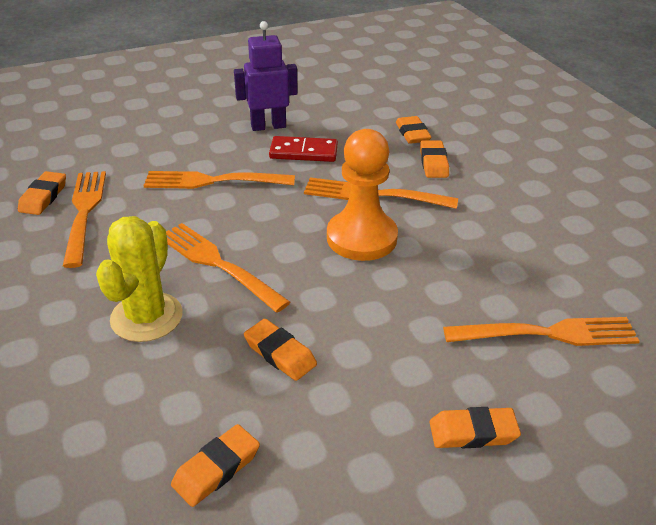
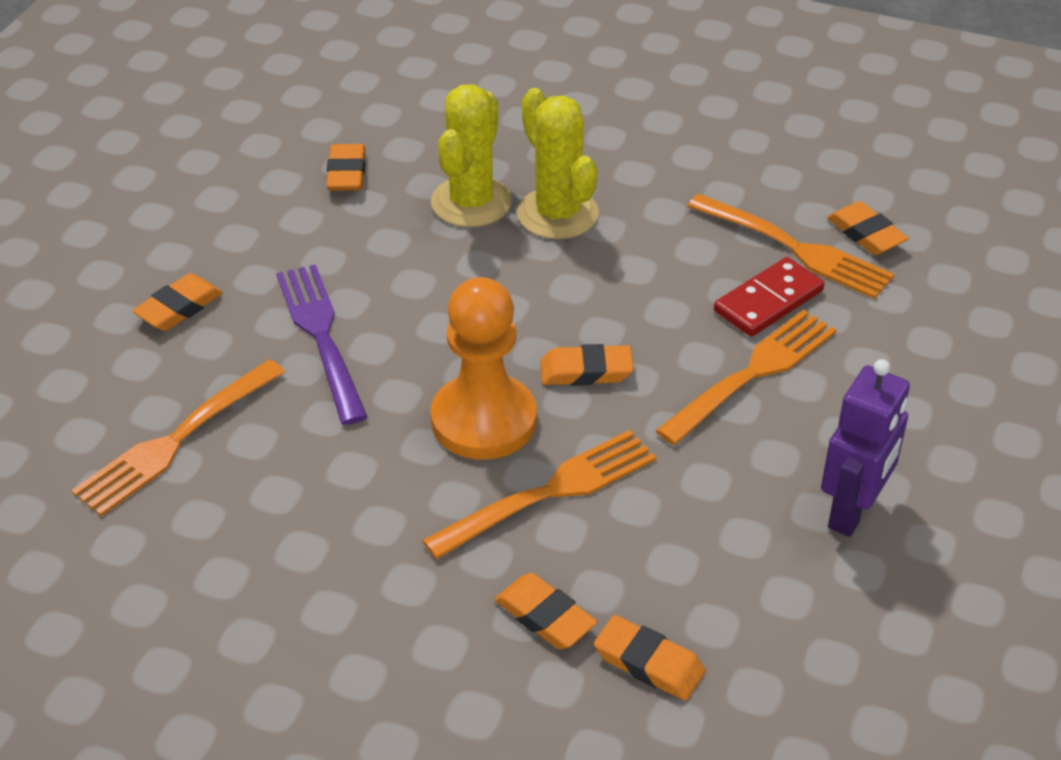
camera: 135 degrees right, 5 degrees up
(177, 366) = (471, 202): none -> yellow cactus
(219, 264) = (577, 292): orange fork -> none
(280, 353) = (405, 261): orange eraser -> orange eraser (586, 371)
(303, 152) = (732, 499): red domino -> red domino (768, 301)
(394, 338) = (322, 337): none -> purple fork

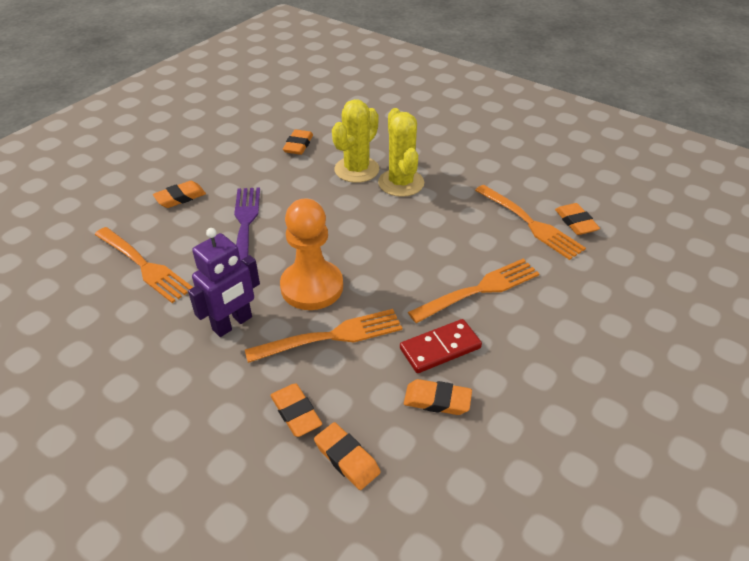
camera: 15 degrees right, 0 degrees up
(177, 439) = (143, 265): orange fork -> orange fork turned 105 degrees counterclockwise
(586, 371) = (382, 270): orange eraser -> orange eraser (437, 400)
(768, 301) = (504, 250): red domino -> red domino (440, 348)
(852, 512) = (513, 387): purple robot -> purple robot (232, 324)

